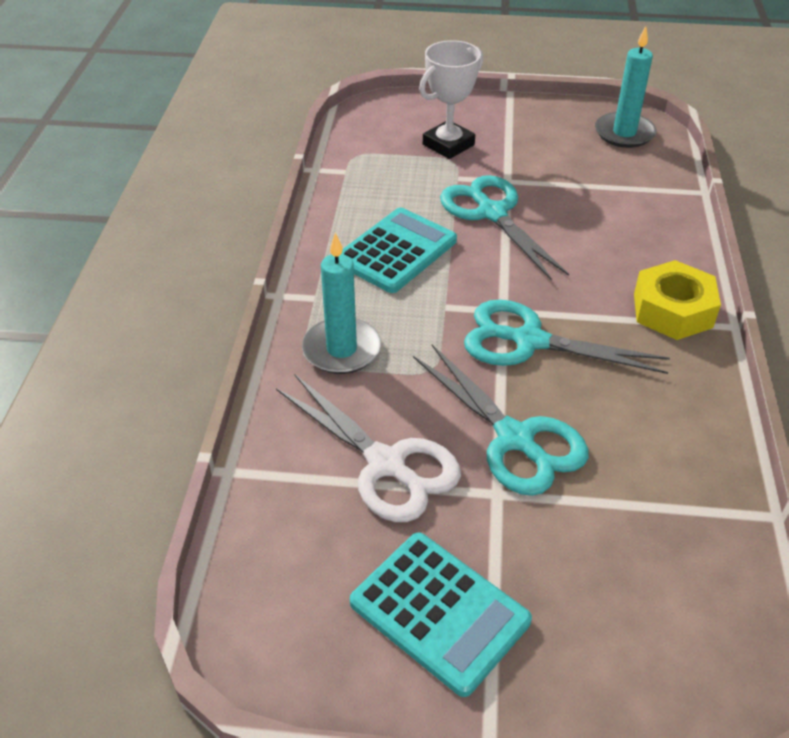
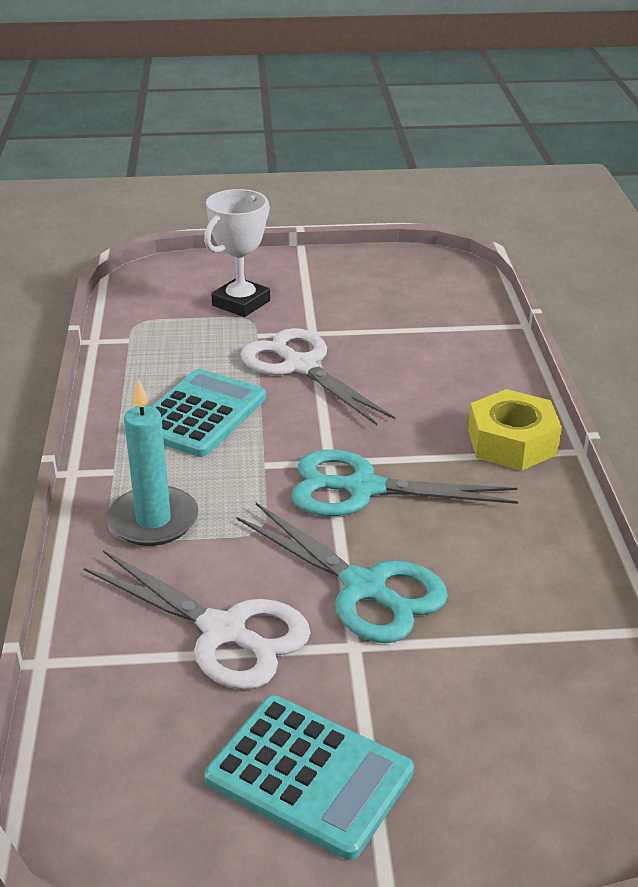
camera: 10 degrees left, 10 degrees down
(491, 213) = (300, 366): turquoise scissors -> white scissors
(624, 133) = (430, 276): turquoise candle -> none

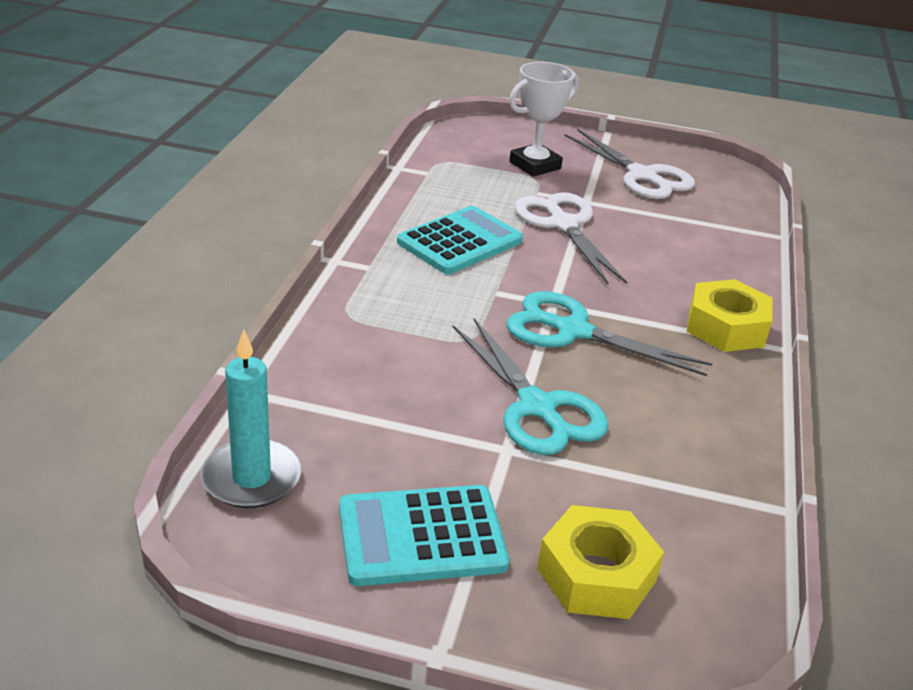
camera: 15 degrees right, 0 degrees up
(153, 520) = (384, 311): turquoise candle -> turquoise candle (251, 478)
(224, 632) = (402, 409): white scissors -> white scissors (642, 176)
(309, 776) = (421, 536): turquoise calculator -> turquoise calculator turned 120 degrees clockwise
(504, 762) = (596, 575): none -> yellow nut

